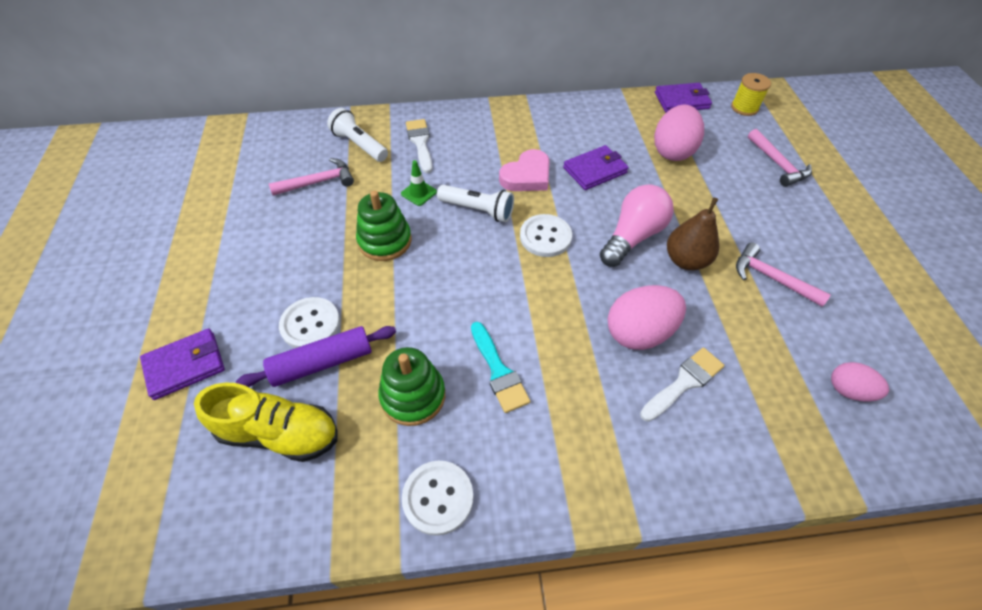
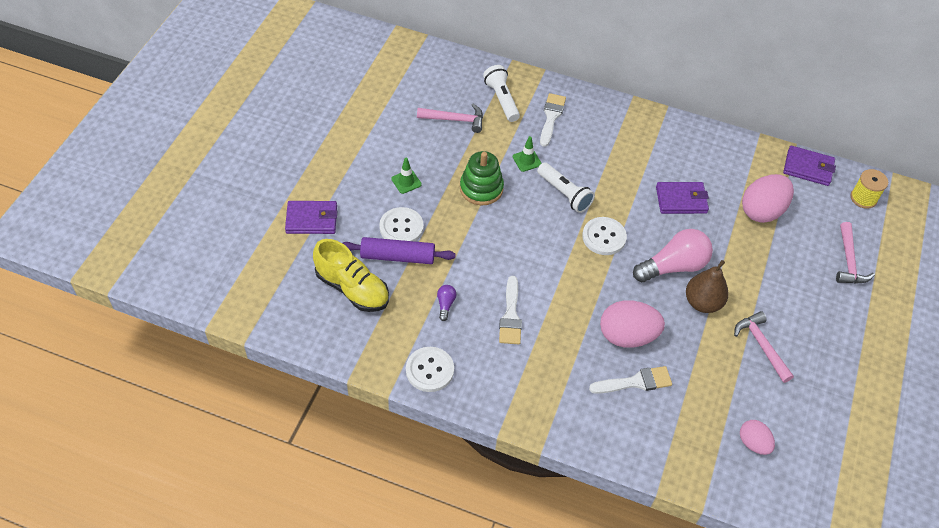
camera: 25 degrees right, 0 degrees up
(292, 268) = (406, 181): none -> green traffic cone
(413, 396) = (445, 304): green stacking toy -> purple light bulb
(498, 371) = (511, 315): turquoise brush -> white brush
(527, 176) = (621, 181): pink heart -> none

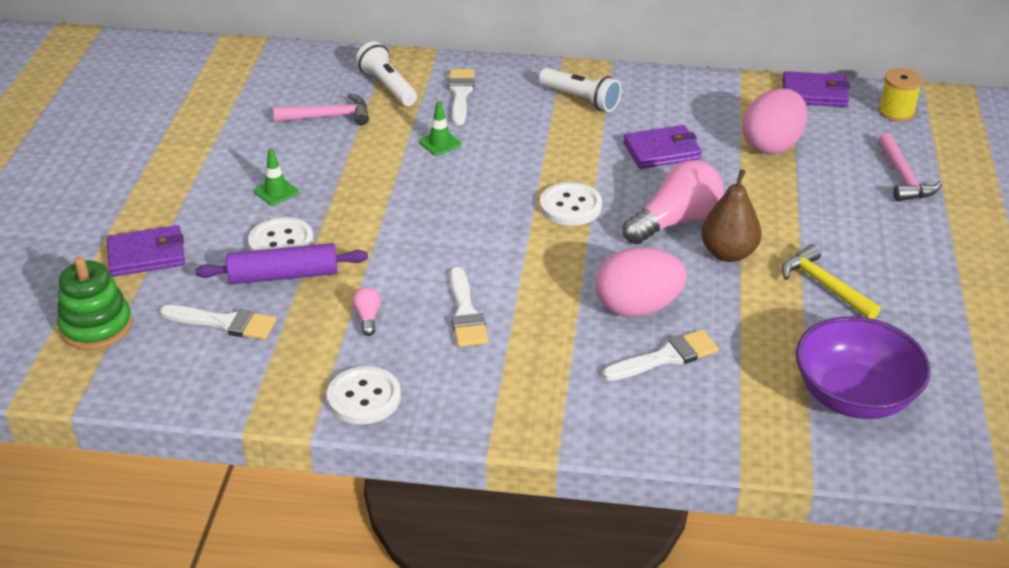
camera: 10 degrees left, 15 degrees down
(352, 288) = (225, 323): yellow shoe -> white brush
(445, 304) = (368, 317): purple light bulb -> pink light bulb
(481, 188) = (385, 182): green stacking toy -> green stacking toy (96, 326)
(564, 194) = (502, 169): white flashlight -> white flashlight (580, 99)
(753, 443) = (854, 396): pink egg -> purple bowl
(761, 345) = (824, 285): pink hammer -> yellow hammer

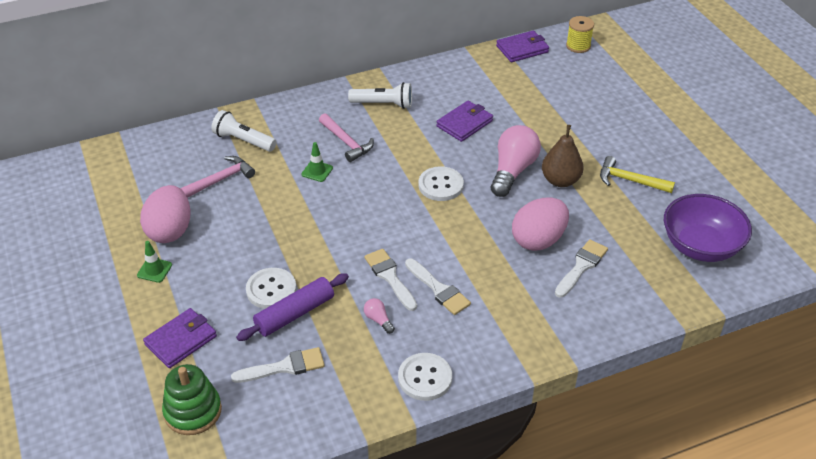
camera: 30 degrees left, 5 degrees up
(276, 192) = (233, 252): green traffic cone -> green traffic cone (154, 270)
(460, 94) = (299, 128): white brush -> white brush (390, 277)
(772, 145) = (526, 95): pink egg -> pink egg (170, 231)
(904, 178) = (616, 90): pink hammer -> pink hammer (346, 142)

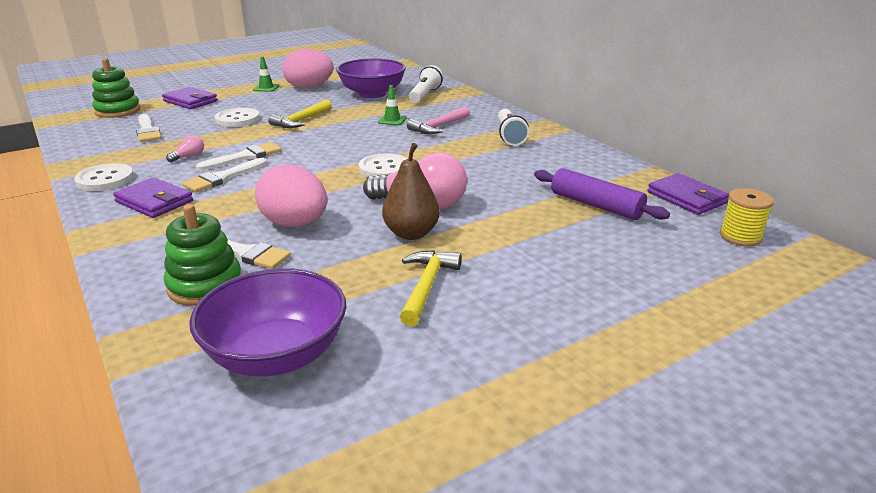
camera: 80 degrees right, 15 degrees down
(221, 179) = (372, 94): pink hammer -> purple bowl
(294, 314) = (207, 128): purple rolling pin -> purple rolling pin (596, 205)
(295, 237) = (301, 121): none -> yellow hammer
(464, 123) = (499, 173): purple wallet -> purple wallet (154, 201)
(625, 284) = (205, 285): none -> green stacking toy

